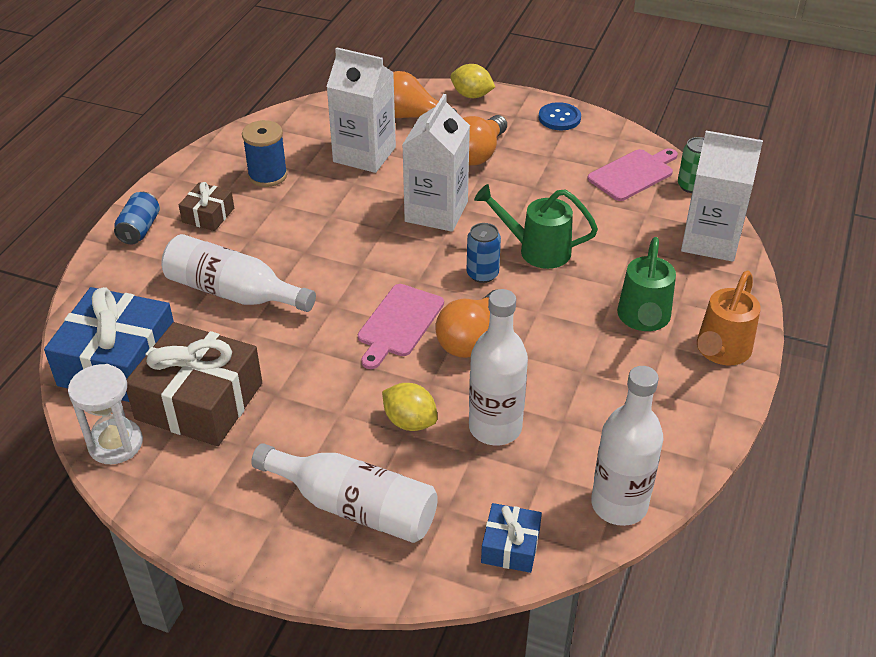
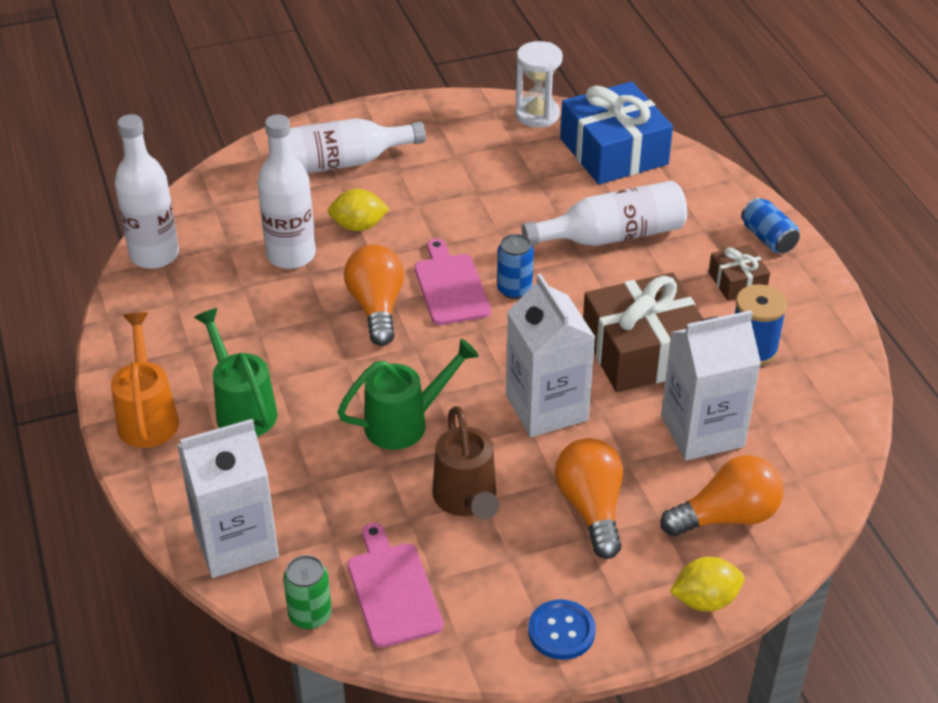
camera: 140 degrees right, 0 degrees up
(199, 401) = (522, 161): brown gift -> brown gift (642, 351)
(482, 274) = (430, 368): blue can -> blue can (514, 289)
(510, 546) = (212, 196): blue gift -> none
(544, 192) = (466, 499): none -> brown watering can
(633, 174) = (392, 590): pink cutting board -> pink cutting board turned 150 degrees clockwise

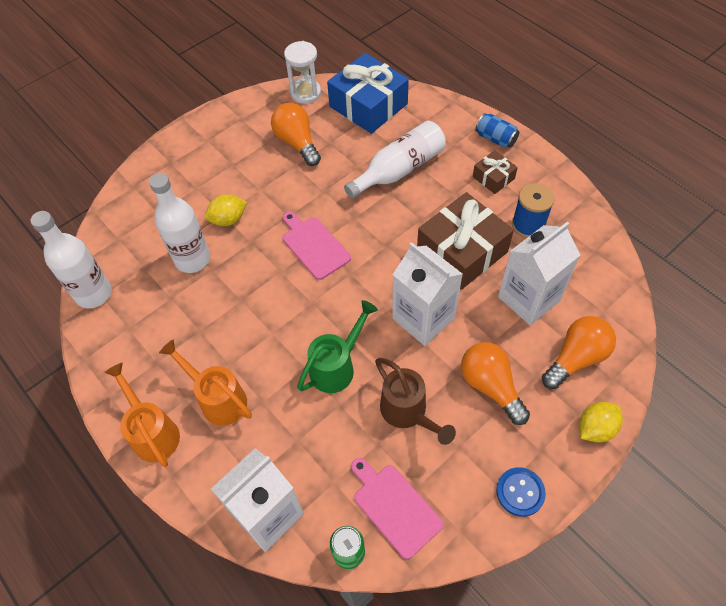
camera: 20 degrees left, 15 degrees up
(242, 409) = (218, 399): green watering can -> orange watering can
(338, 163) = (190, 174): white bottle -> none
(376, 307) = (272, 280): orange light bulb -> orange light bulb (297, 143)
(514, 289) = (357, 233): blue can -> none

